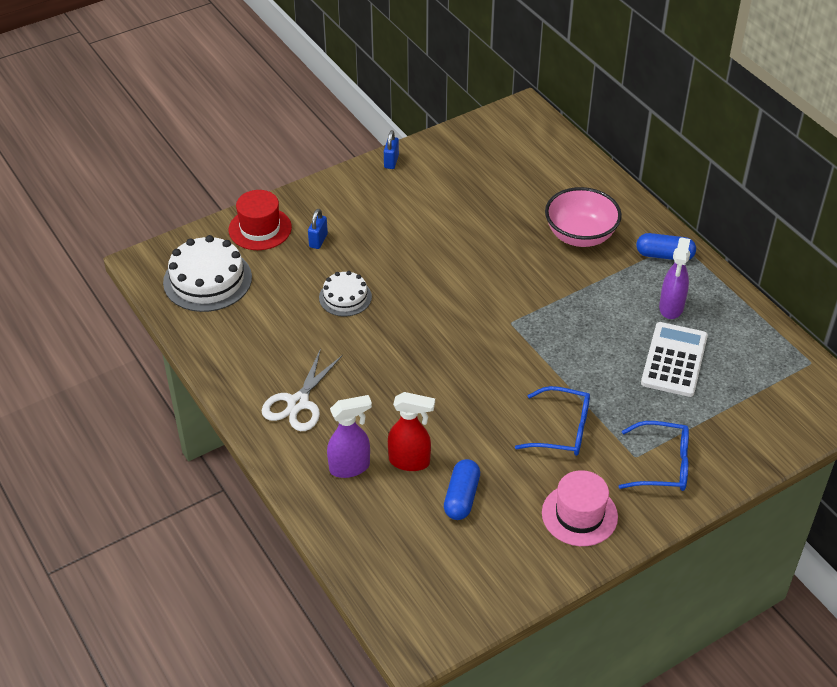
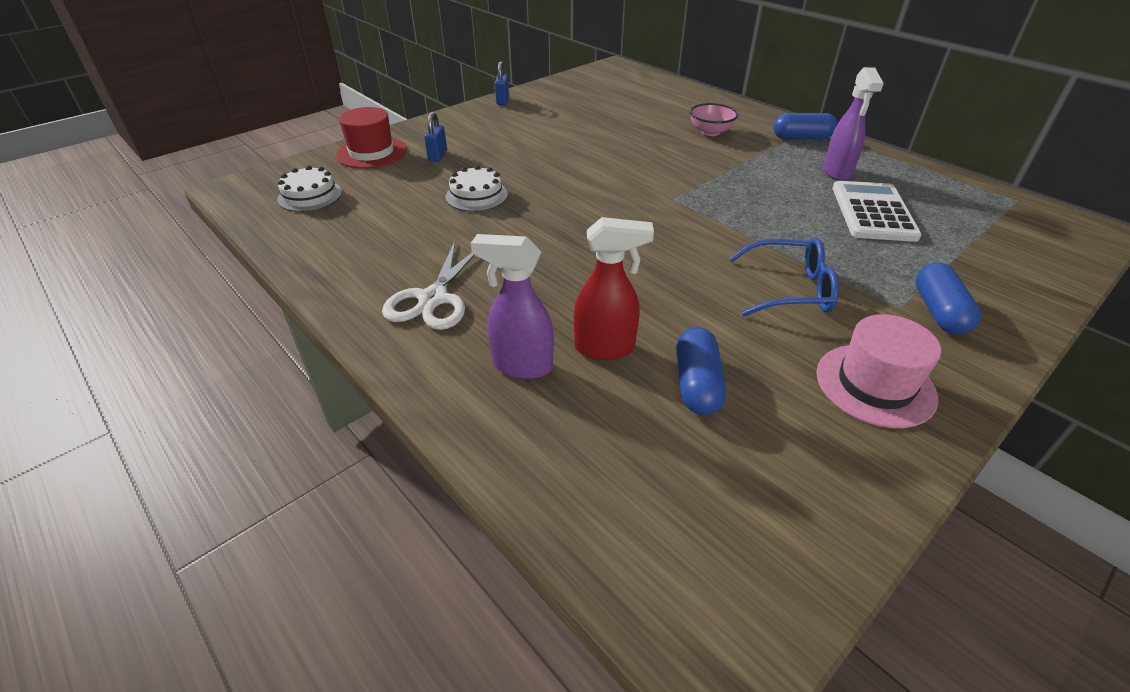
camera: 10 degrees left, 5 degrees down
(207, 280) = (310, 195): white cake -> white cake, size x0.59
(350, 467) = (521, 365): purple spray bottle -> purple spray bottle turned 135 degrees counterclockwise
(580, 235) = (710, 132): pink bowl -> pink bowl, size x0.61
(662, 465) = (938, 311): blue glasses -> blue capsule

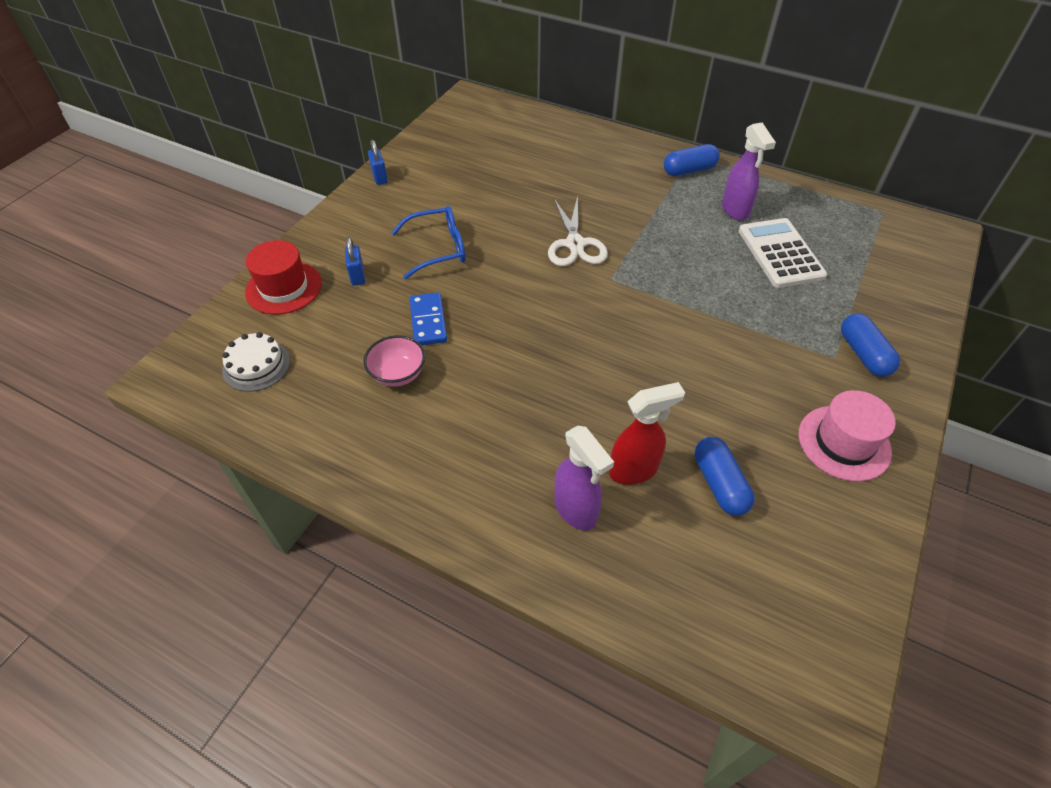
camera: 20 degrees left, 10 degrees up
(433, 299) = (460, 461): white scissors -> white scissors (575, 244)
(476, 195) = (428, 321): white cake -> blue domino
(521, 365) = (576, 510): purple spray bottle -> purple spray bottle turned 120 degrees counterclockwise
(710, 132) = (606, 180): pink bowl -> pink bowl (398, 374)
(789, 289) = (748, 362): blue glasses -> blue glasses (437, 249)

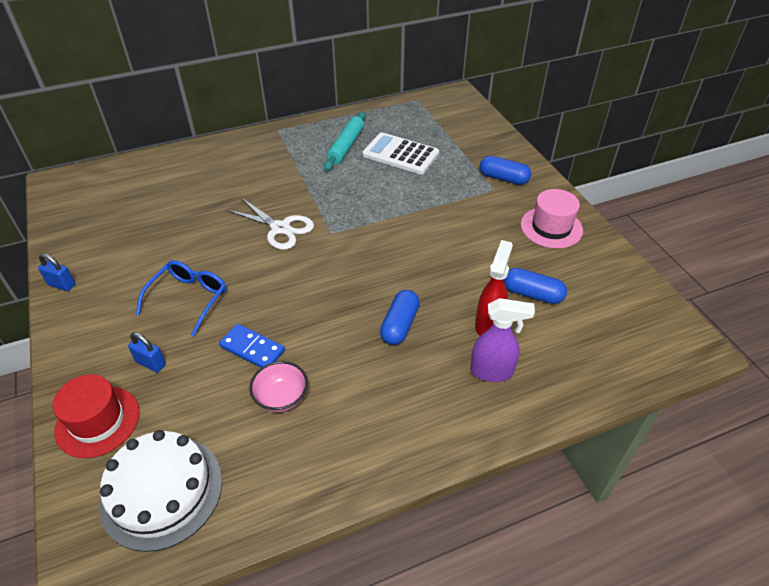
camera: 50 degrees left, 5 degrees down
(256, 365) = (161, 491): white cake -> white cake, size x1.69
(689, 170) = (288, 139): blue capsule -> blue capsule (399, 325)
(735, 210) = (346, 146): purple spray bottle -> turquoise rolling pin

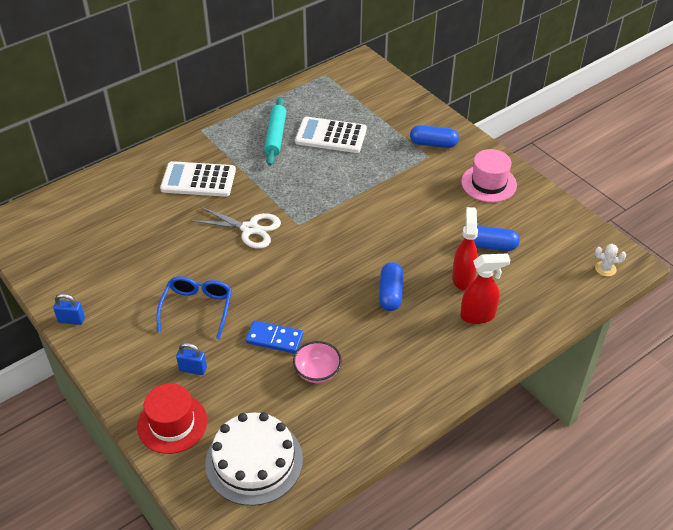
camera: 15 degrees left, 0 degrees up
(253, 173) = (198, 180): none -> white calculator
(492, 372) = (478, 316): purple spray bottle -> red spray bottle
(665, 347) = (605, 269): none -> white cactus

